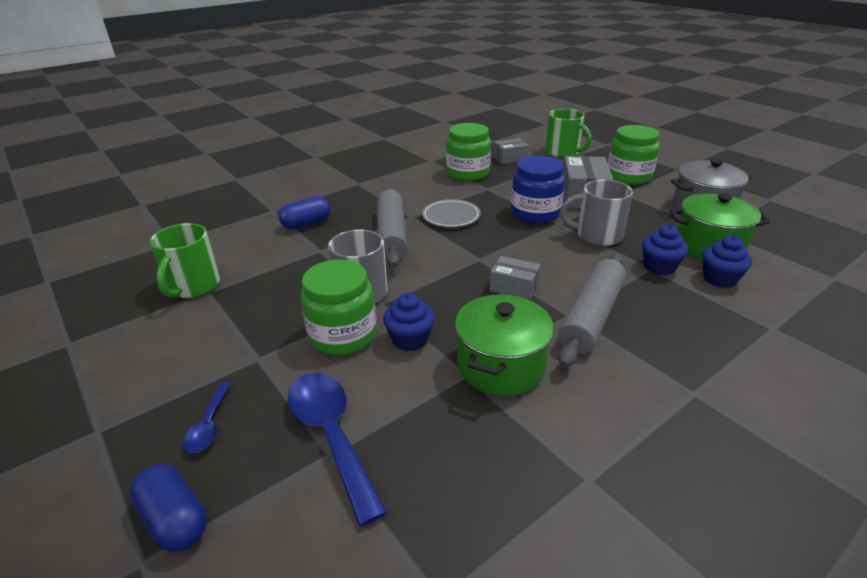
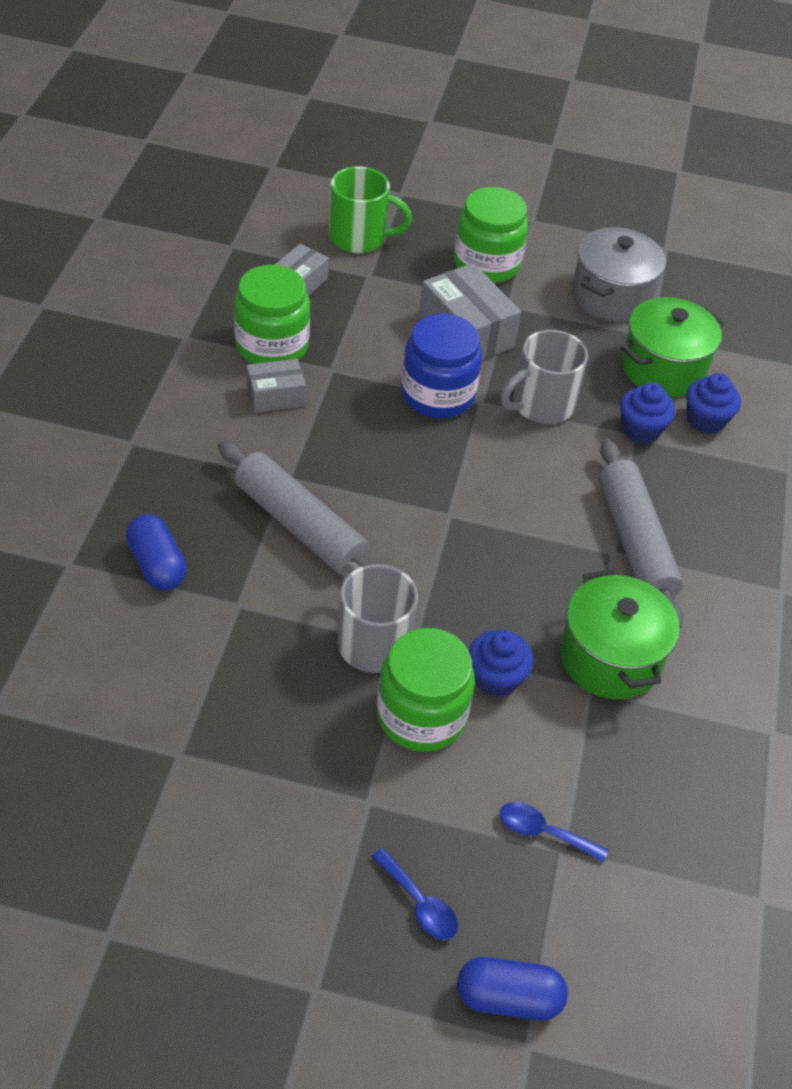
camera: 45 degrees left, 15 degrees up
(193, 286) = (146, 758): green mug -> none
(306, 223) = (157, 565): blue capsule -> blue capsule turned 45 degrees counterclockwise
(332, 435) = (544, 832): blue spoon -> blue spoon, size x0.52
(451, 216) = (340, 452): grey plate -> none
(514, 287) = (527, 541): grey box -> grey box (275, 396)

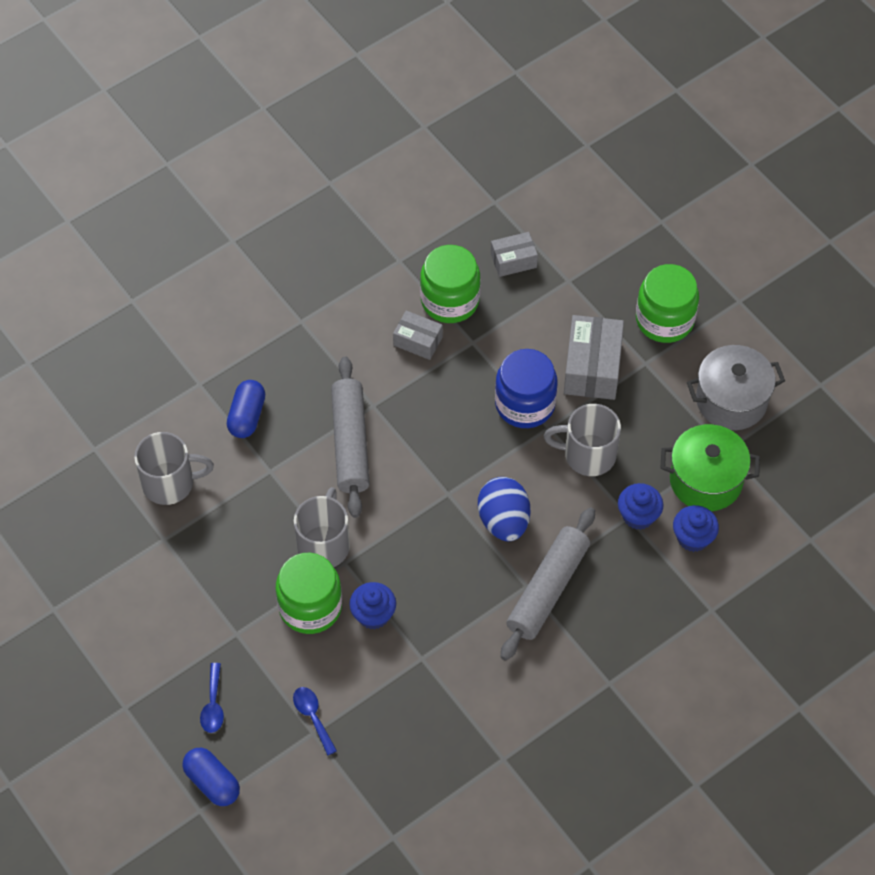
camera: 45 degrees right, 10 degrees up
(129, 688) = (170, 483): none -> grey mug
(359, 238) = (592, 245): green mug -> none
(528, 507) = (503, 521): none -> blue egg
(610, 658) = (453, 649): green pot -> none

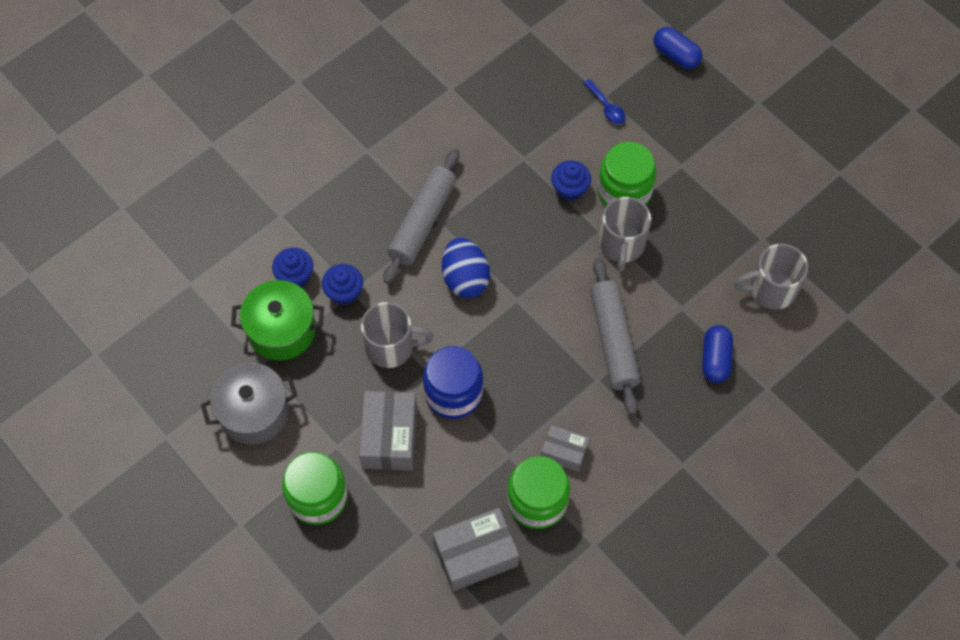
camera: 175 degrees right, 5 degrees up
(213, 704) = (688, 110): blue spoon -> none
(513, 260) = (475, 555): grey box -> grey box, size x1.70

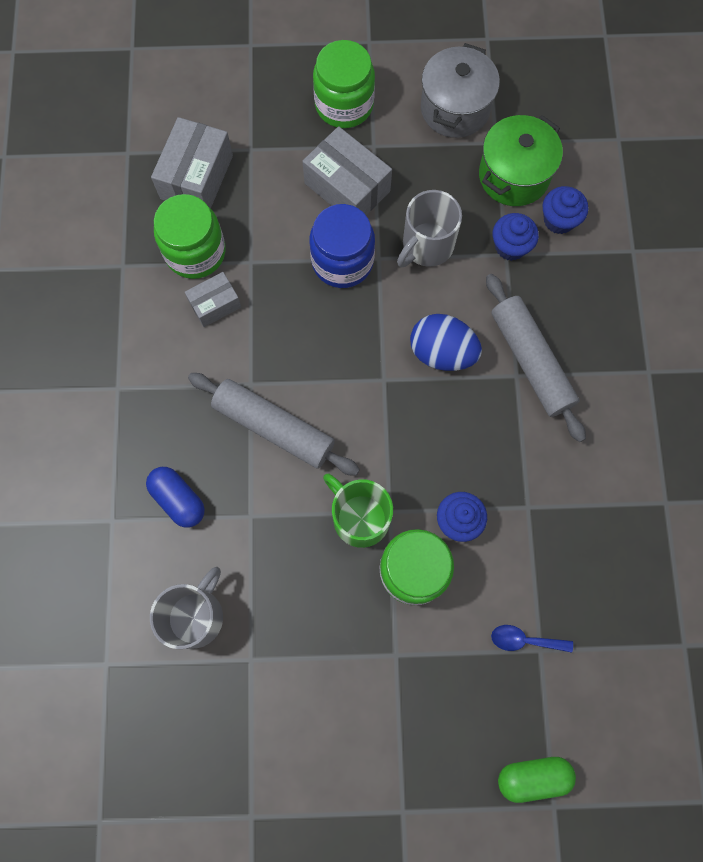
camera: 130 degrees right, 10 degrees up
(621, 245) = (359, 517): grey mug -> green mug
(676, 55) = (532, 776): blue capsule -> green capsule

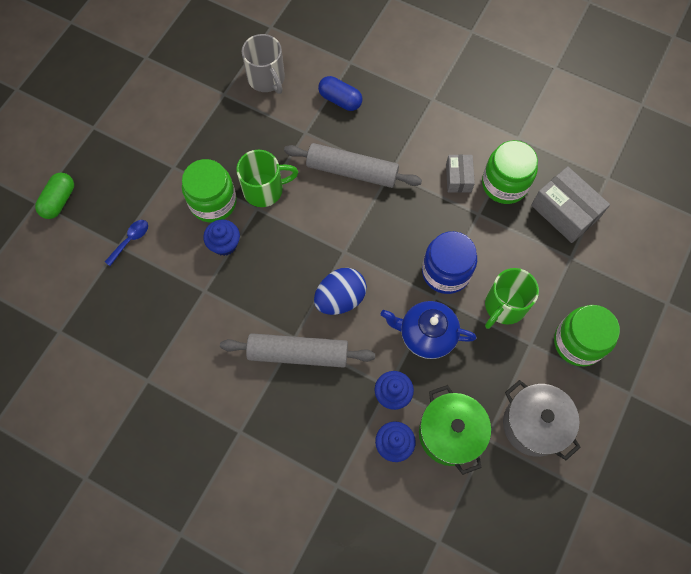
camera: 120 degrees right, 5 degrees down
(178, 499) = (340, 100): blue capsule -> blue capsule turned 45 degrees clockwise
(274, 428) = (352, 171): grey rolling pin -> grey rolling pin turned 45 degrees clockwise
(347, 187) = (504, 306): grey box -> green mug
(426, 246) = (426, 334): grey mug -> blue teapot

